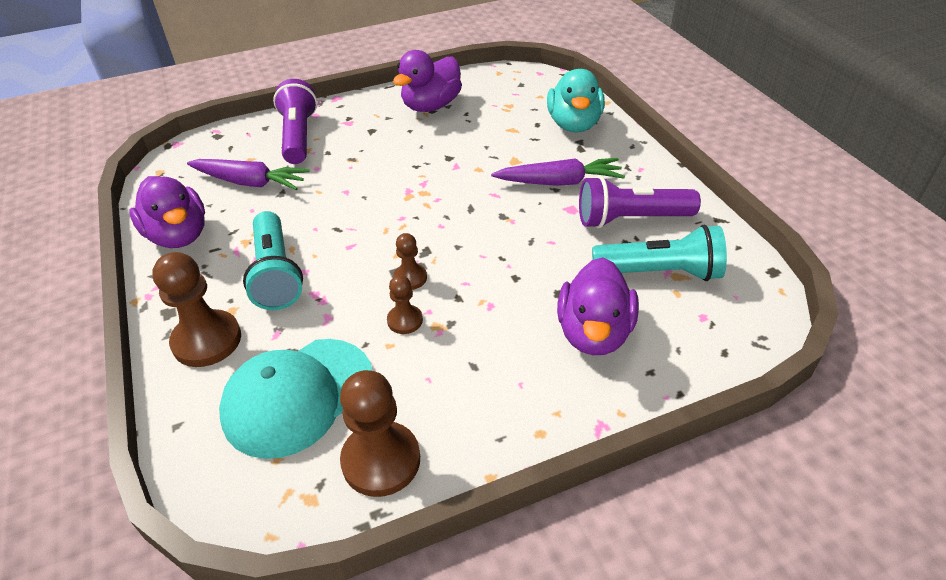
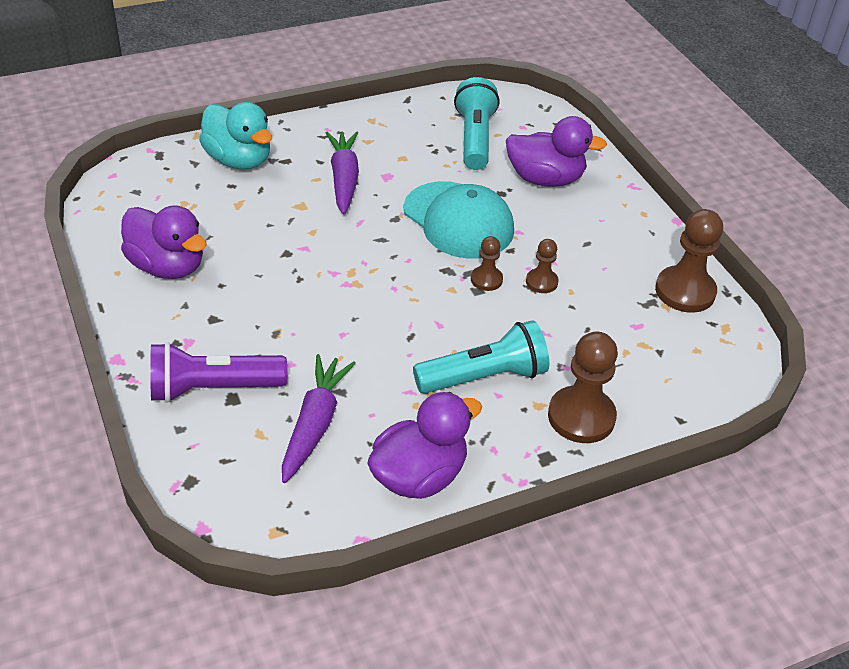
camera: 95 degrees left, 0 degrees up
(298, 396) = (635, 343): turquoise cap -> turquoise cap (458, 220)
(574, 124) = (239, 160): turquoise duck -> turquoise duck turned 45 degrees clockwise
(630, 219) = (405, 144): purple flashlight -> none

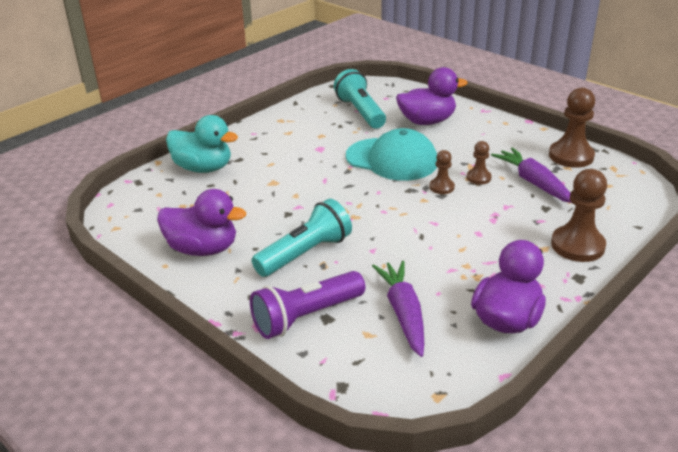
camera: 20 degrees left, 10 degrees down
(344, 179) = (291, 158): purple carrot -> purple carrot (533, 182)
(484, 377) = (493, 244): turquoise flashlight -> turquoise flashlight (305, 253)

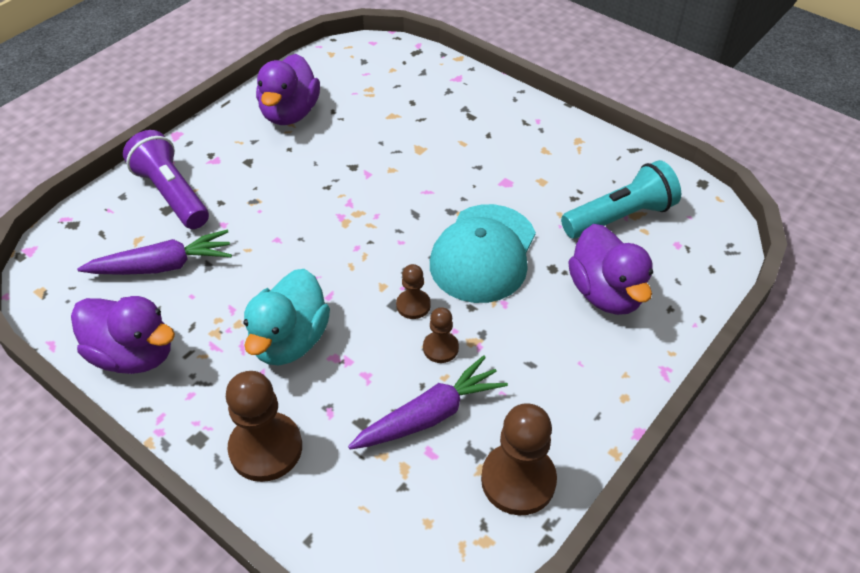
camera: 85 degrees right, 15 degrees up
(203, 168) = (447, 92): turquoise duck -> turquoise duck (290, 340)
(305, 253) = (275, 186): turquoise flashlight -> none

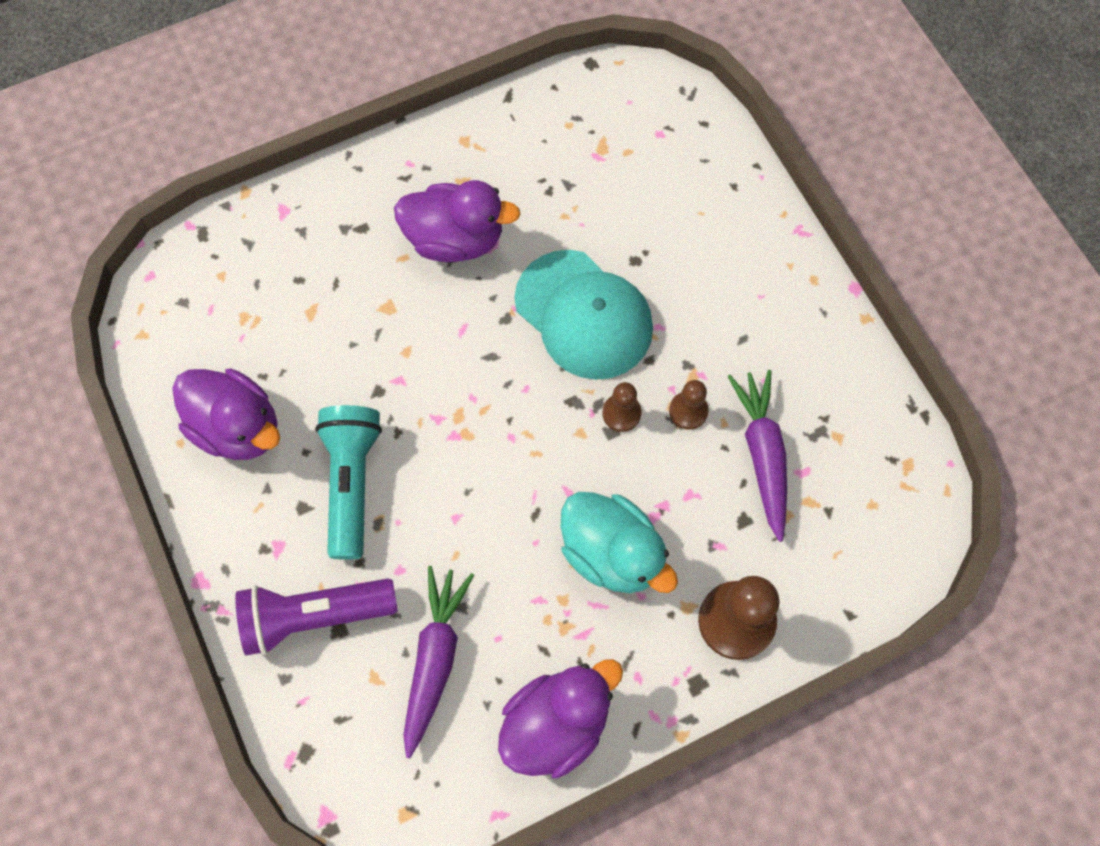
camera: 65 degrees left, 20 degrees up
(518, 480) = (861, 410): brown pawn -> none
(606, 293) = (690, 230): purple duck -> purple duck (455, 239)
(620, 217) = (598, 163): turquoise flashlight -> turquoise flashlight (352, 483)

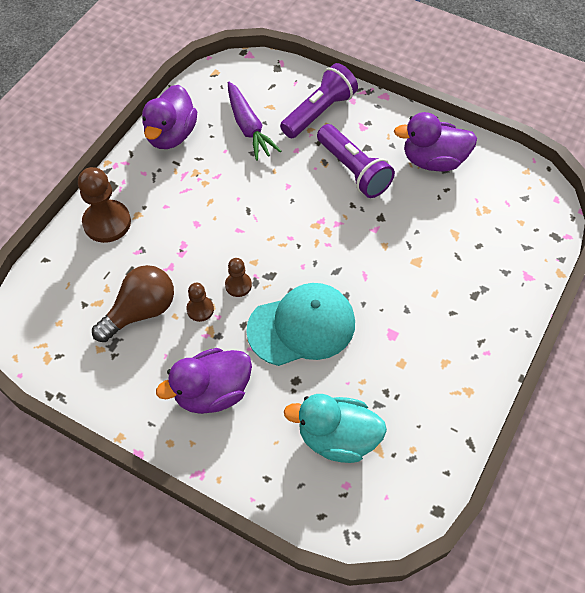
camera: 145 degrees right, 10 degrees down
(352, 483) = (353, 170): turquoise flashlight -> purple flashlight
(455, 239) = (415, 323): purple duck -> purple duck (212, 392)
(584, 315) = (301, 326): turquoise cap -> turquoise cap turned 150 degrees clockwise
(612, 553) = (194, 215): turquoise duck -> turquoise duck (337, 438)
(762, 455) = (141, 311): purple carrot -> brown light bulb

